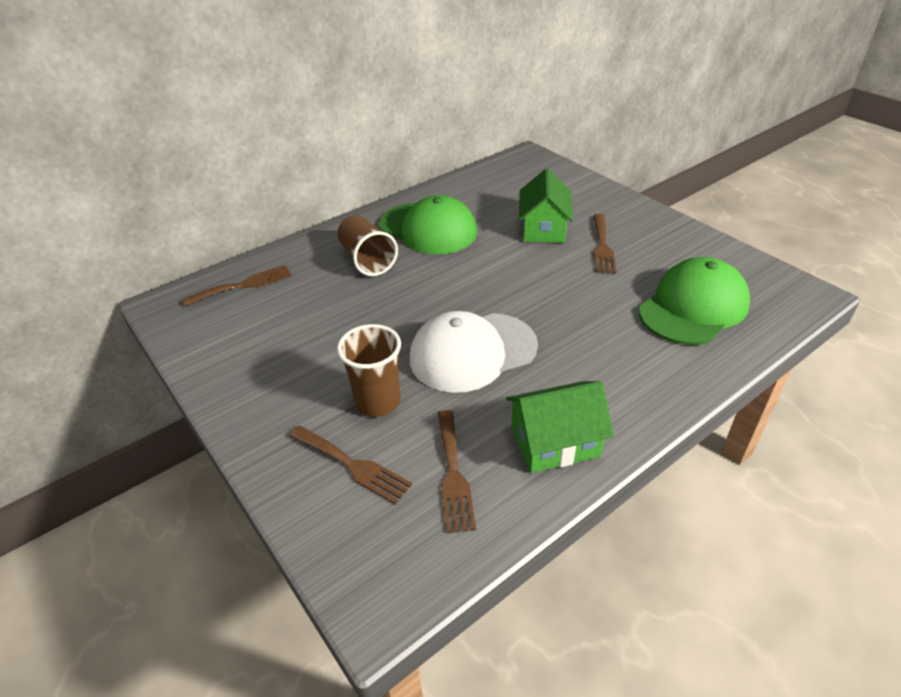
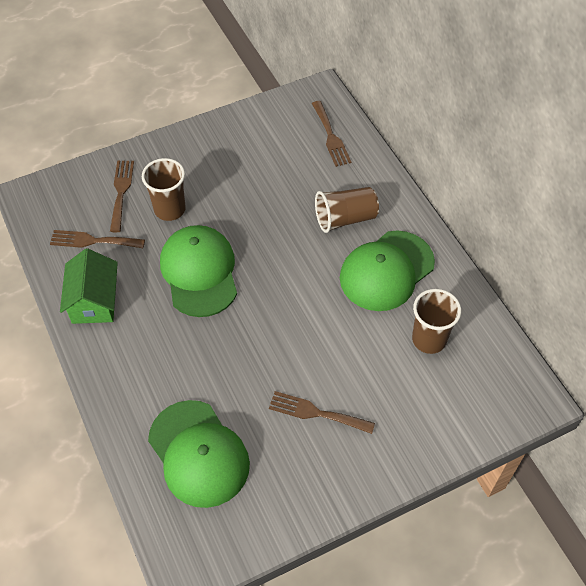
camera: 100 degrees right, 15 degrees up
(353, 465) = (121, 192): brown fork -> brown fork turned 135 degrees clockwise
(472, 352) = (199, 272): white cap -> green cap
(495, 201) = (429, 339): none -> brown cup
(543, 228) = (363, 369): green house -> none

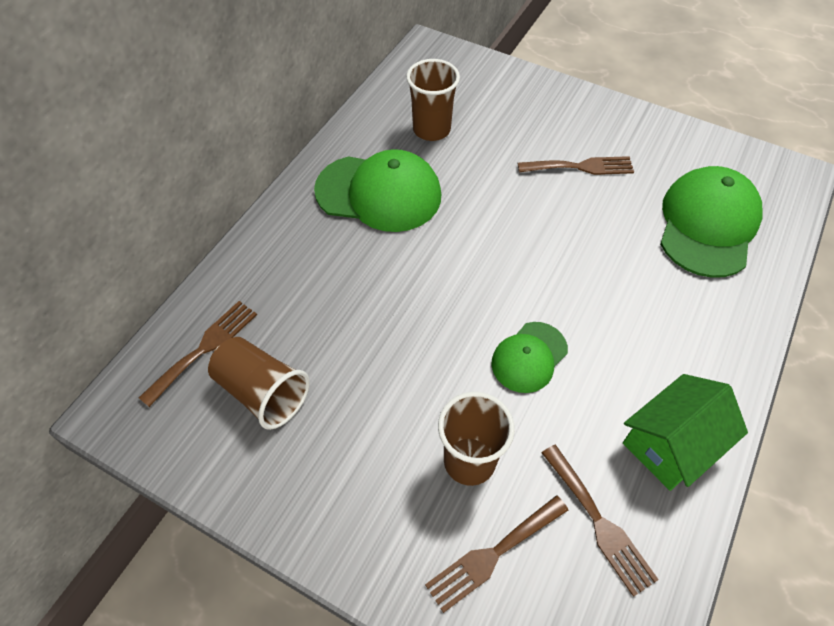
camera: 125 degrees left, 0 degrees up
(199, 272) = (529, 357): green cap -> green cap, size x0.57
(316, 413) = (581, 167): brown fork -> brown fork turned 75 degrees counterclockwise
(345, 218) = (335, 262): brown cup -> brown cup (262, 392)

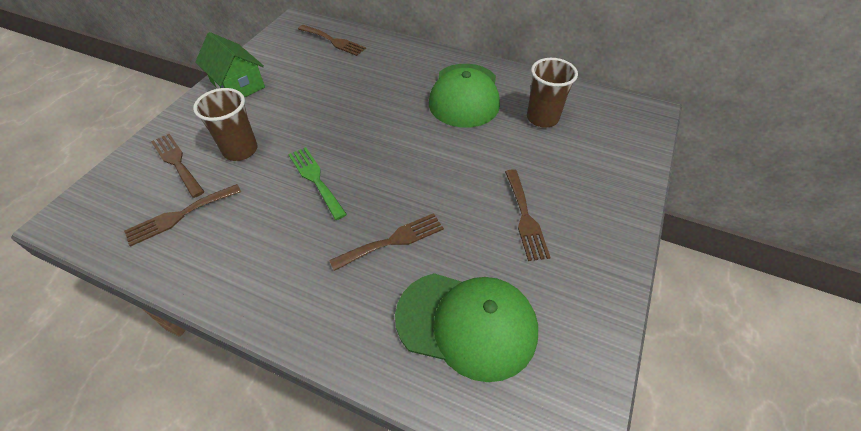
camera: 85 degrees right, 5 degrees down
(262, 392) = (302, 64): brown cup -> none
(529, 357) = (315, 179): green cap -> green fork
(620, 277) = (393, 241): none -> brown fork
(671, 444) = (228, 265): green house -> green house (238, 85)

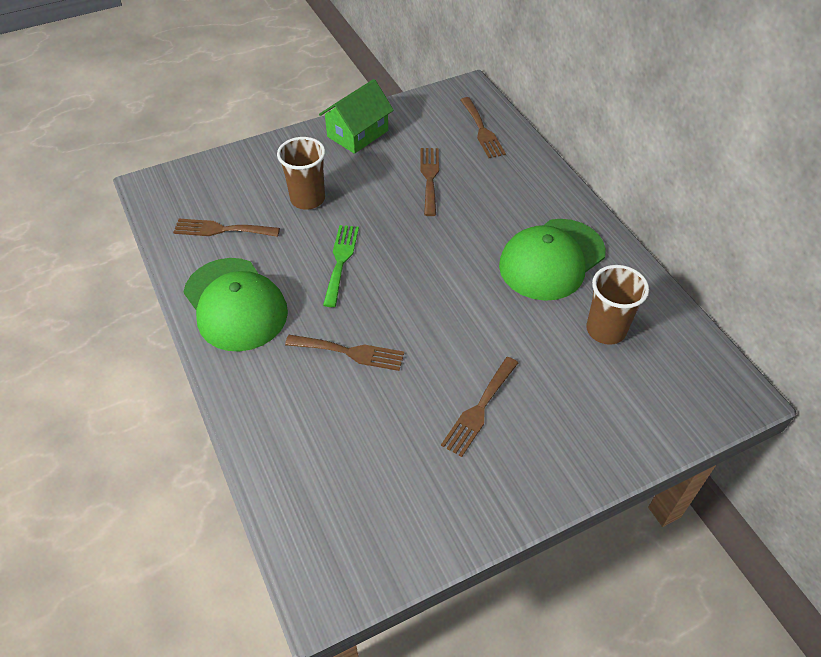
camera: 40 degrees right, 0 degrees up
(177, 162) = (254, 182): brown fork -> brown fork (429, 178)
(238, 85) = (357, 134): green house -> green house turned 45 degrees clockwise
(467, 324) = (340, 455): green cap -> green cap (235, 304)

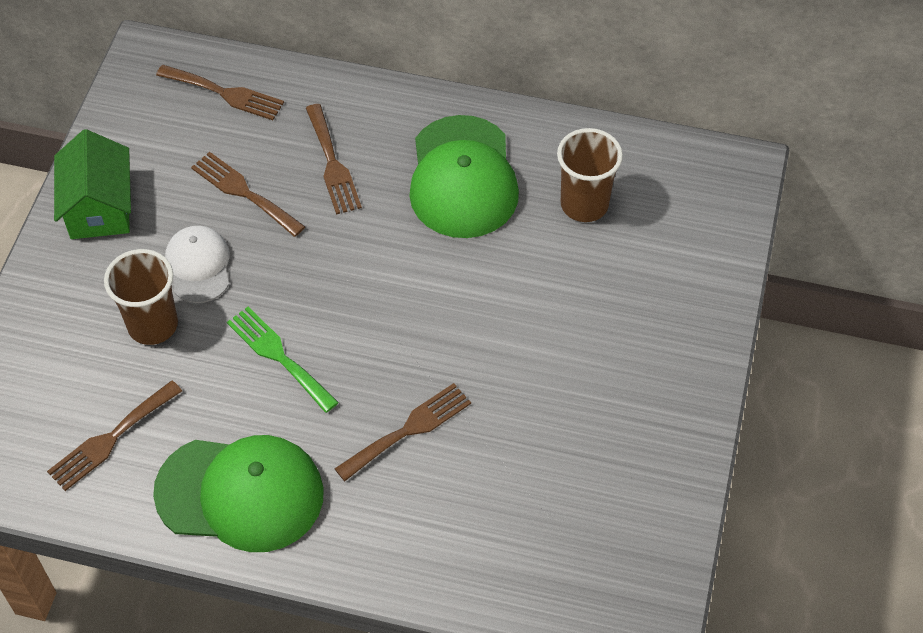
camera: 50 degrees left, 5 degrees up
(363, 191) = (198, 266): none -> white cap
(479, 409) = (575, 370): brown fork -> brown fork (332, 164)

